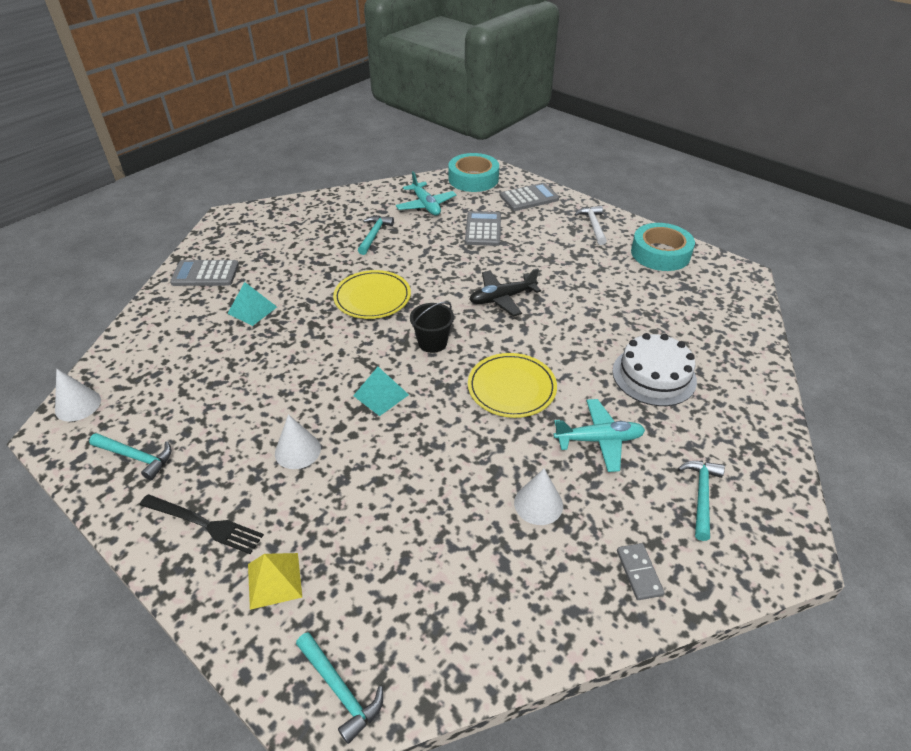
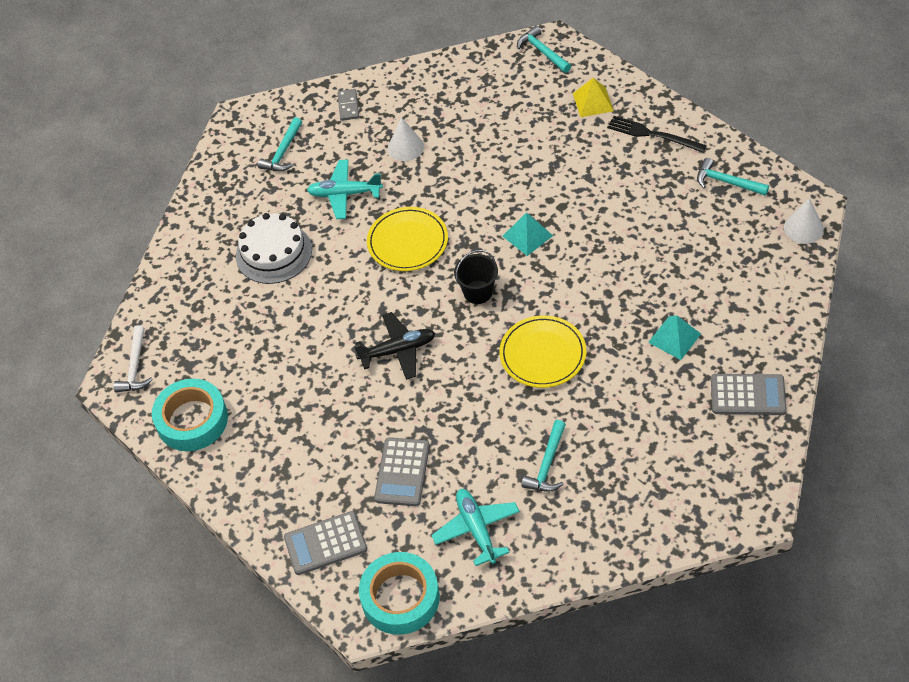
camera: 170 degrees left, 10 degrees up
(297, 450) = (594, 187): white cone -> none
(593, 225) = (255, 477): white hammer -> white hammer (135, 367)

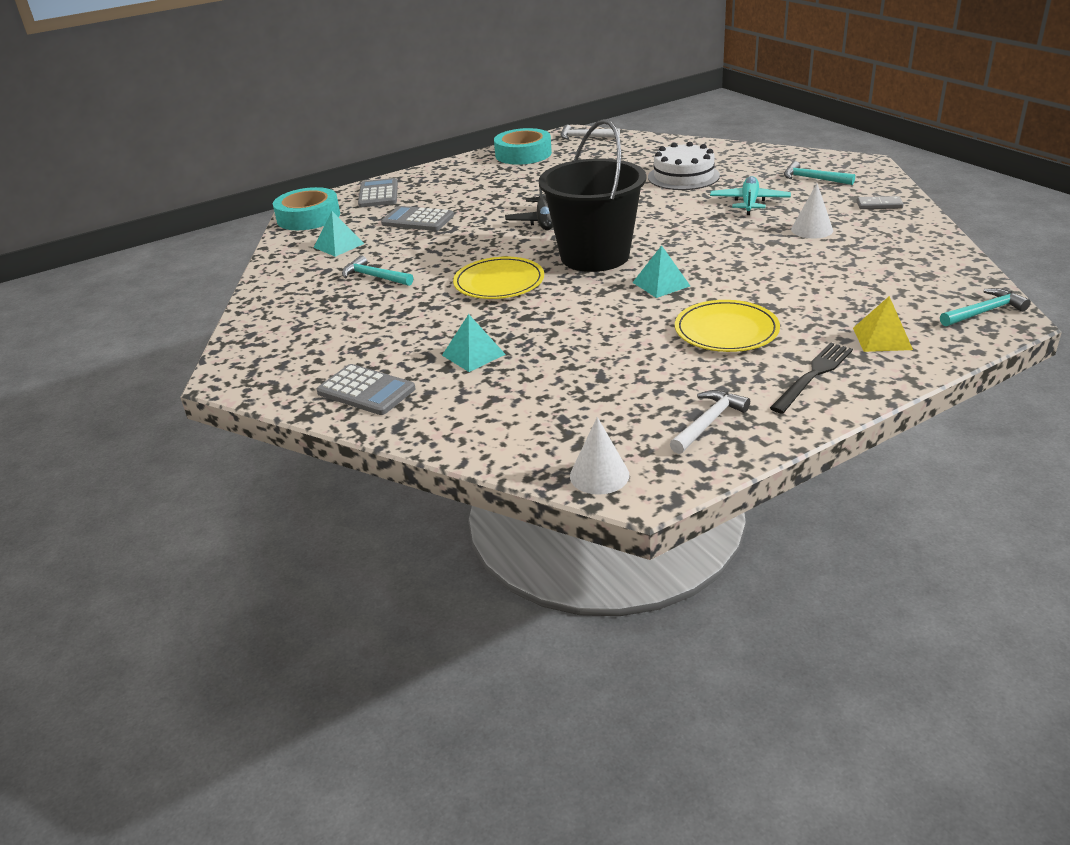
camera: 100 degrees right, 20 degrees down
(407, 242) = (675, 227): yellow plate -> yellow plate (726, 330)
(476, 529) = (339, 245): turquoise plane -> turquoise pyramid
(478, 292) = (595, 256): black bucket -> black bucket, size x2.25
(727, 182) = (708, 422): turquoise hammer -> white hammer
(748, 395) = (366, 391): grey calculator -> grey calculator turned 75 degrees counterclockwise

